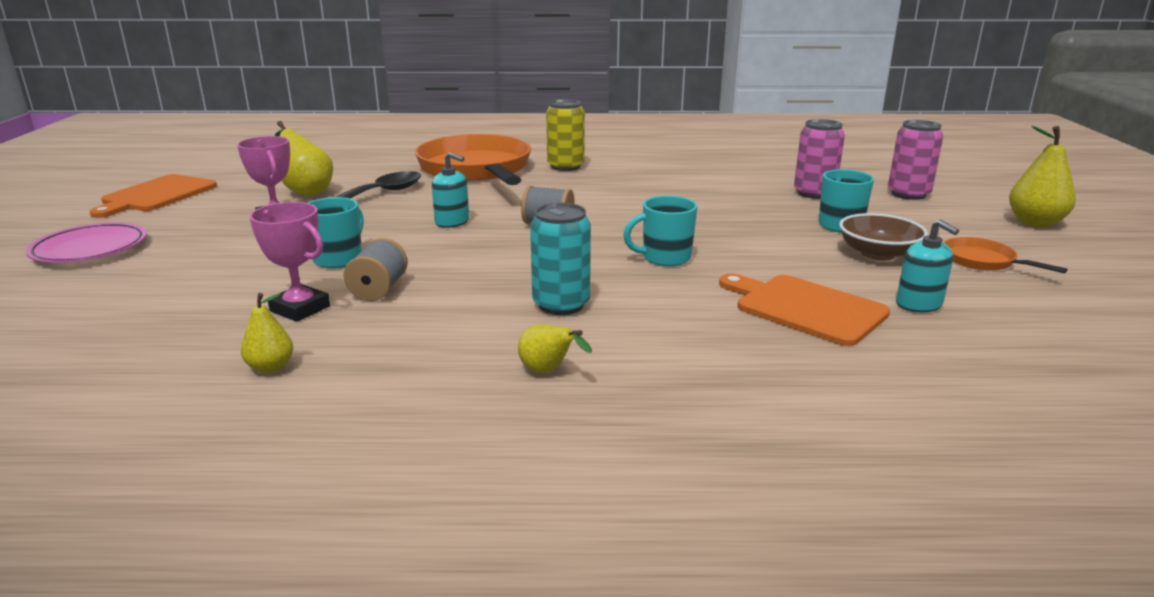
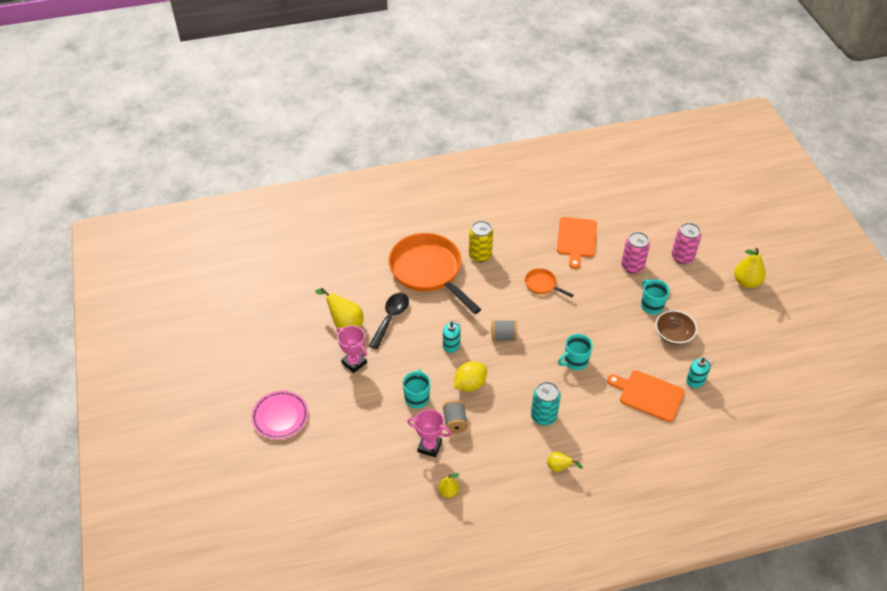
camera: 15 degrees left, 25 degrees up
(156, 195) = (259, 347): orange cutting board -> orange cutting board (576, 239)
(447, 257) = (470, 384): none -> yellow lemon
(982, 261) = (721, 332): orange pan -> orange pan (542, 284)

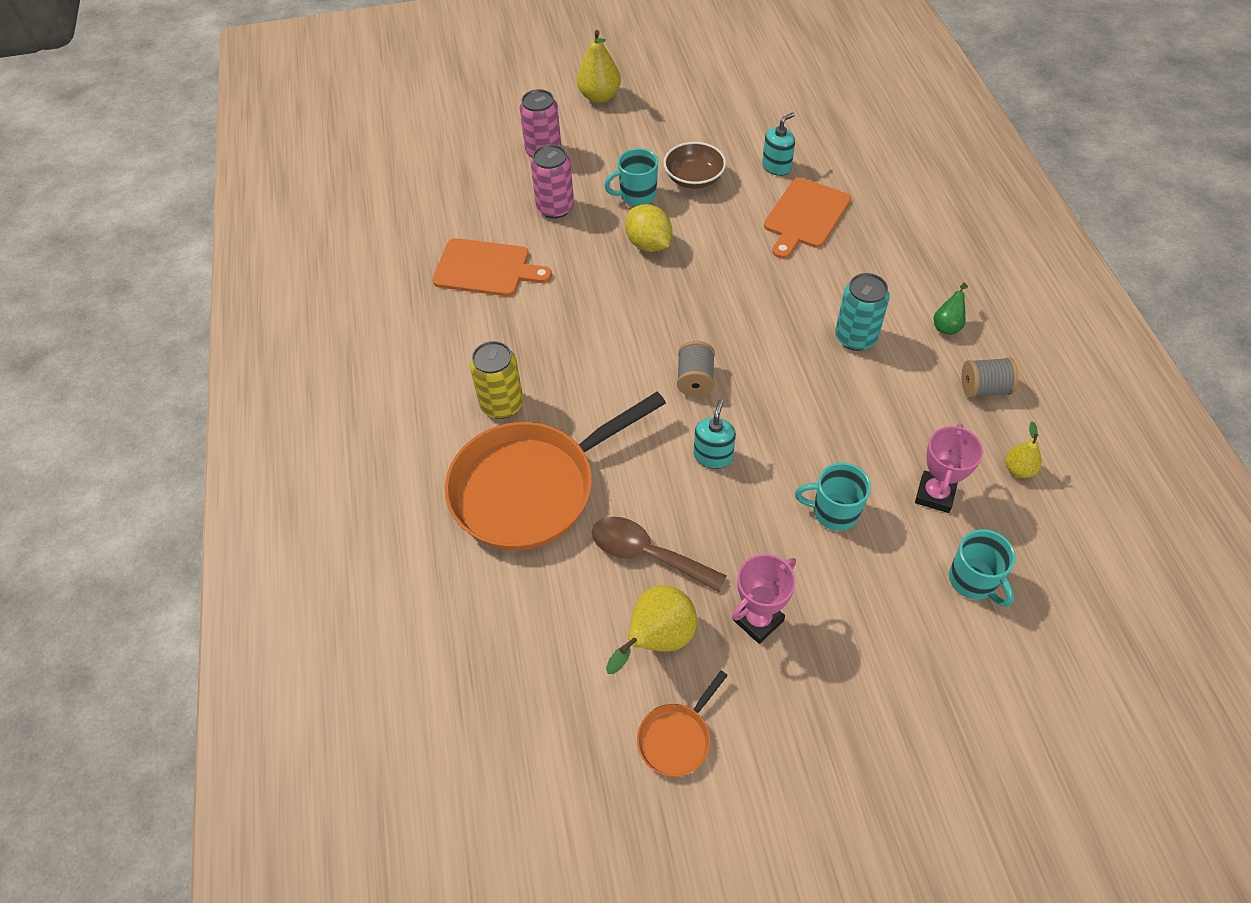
camera: 85 degrees left, 5 degrees up
(280, 416) = (901, 761): pink plate -> none
(391, 318) = (647, 554): black spoon -> brown spoon
(455, 422) = (880, 456): grey spool -> grey spool (984, 388)
(470, 384) = (799, 431): yellow lemon -> yellow lemon (648, 244)
(542, 284) = (582, 320): orange pan -> orange pan (677, 738)
(559, 468) = (947, 325): yellow pear -> green pear
(575, 361) = (746, 291): turquoise mug -> turquoise mug (973, 581)

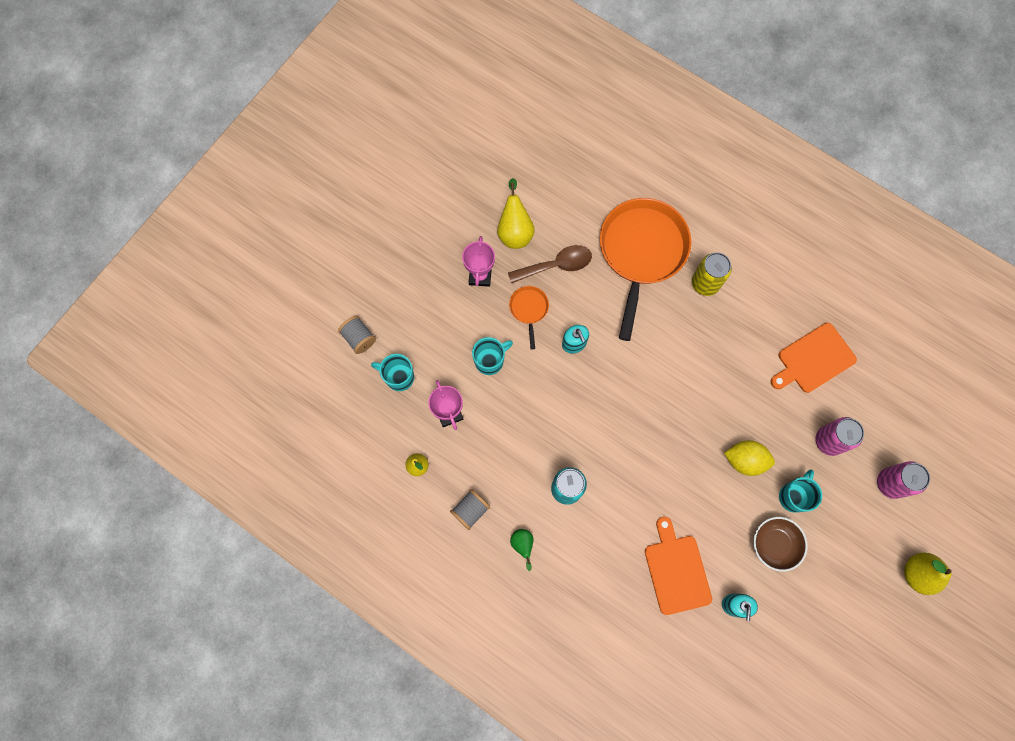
camera: 135 degrees right, 20 degrees up
(677, 738) = (470, 199): orange pan -> orange pan (529, 309)
(695, 380) = (625, 383): grey spool -> grey spool (359, 338)

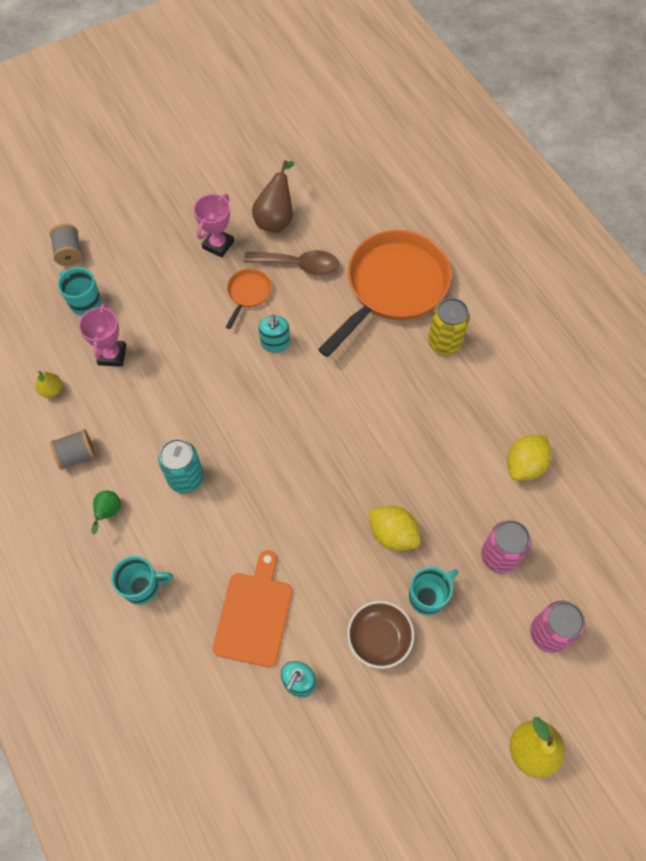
camera: 25 degrees right, 10 degrees down
(490, 361) = (181, 324): turquoise mug -> turquoise mug (142, 586)
(515, 231) = (276, 219): yellow pear -> brown pear
(813, 359) = (524, 465): orange cutting board -> yellow lemon

